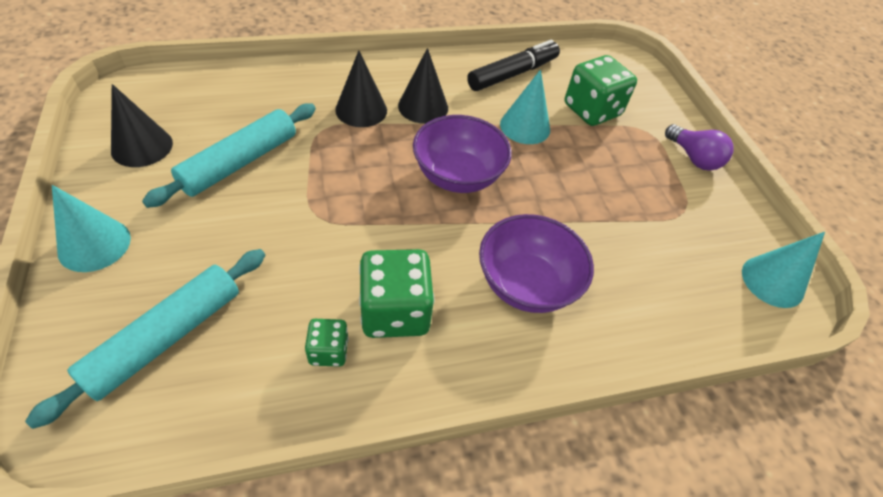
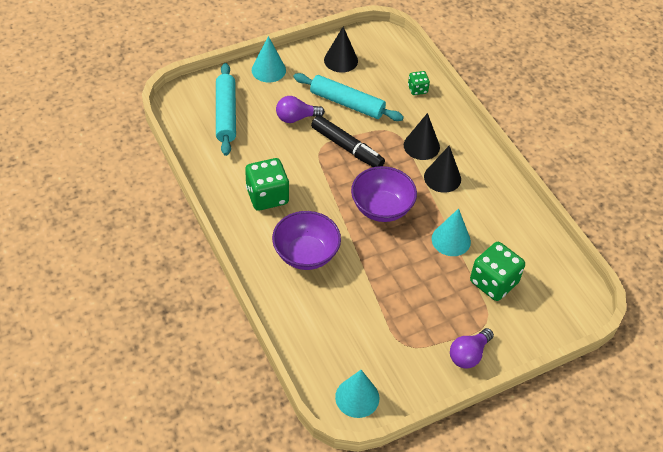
camera: 80 degrees right, 0 degrees up
(166, 337) = (226, 114): turquoise rolling pin -> turquoise rolling pin turned 60 degrees clockwise
(235, 231) = (296, 118): none -> purple light bulb
(329, 351) = (236, 175): green dice -> green dice (417, 89)
(513, 74) = (512, 226): black marker -> black marker (347, 147)

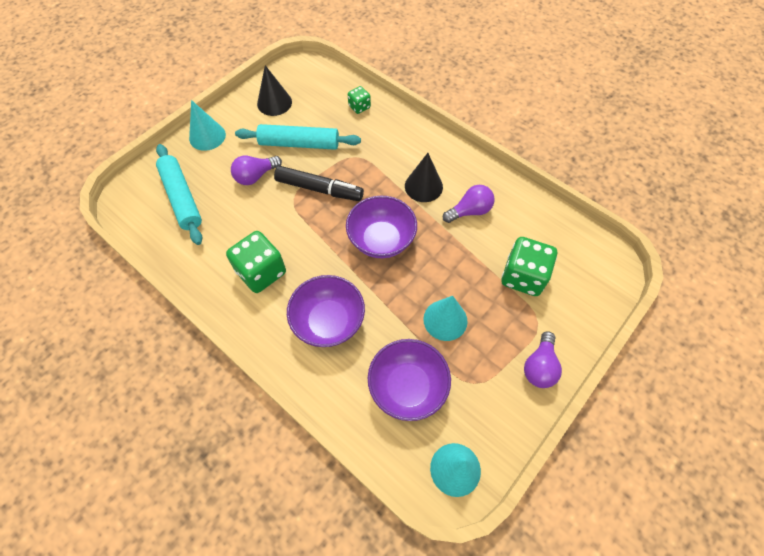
camera: 20 degrees left, 10 degrees up
(348, 326) = (407, 387): none -> purple bowl
(421, 146) = (389, 161): black cone -> none
(451, 240) = (462, 248): turquoise cone -> turquoise cone (445, 320)
(474, 213) = (469, 211): none -> purple light bulb

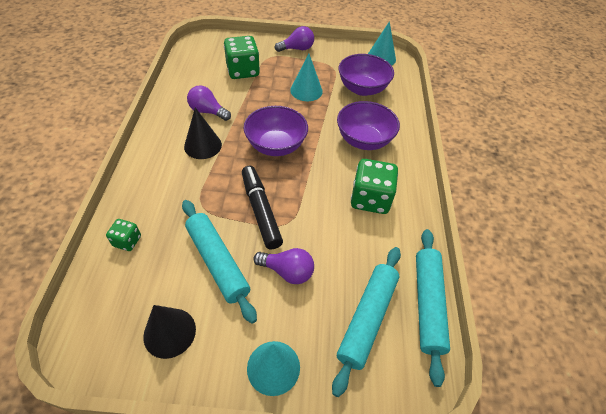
camera: 130 degrees left, 10 degrees down
(152, 240) = (428, 304): none -> turquoise rolling pin

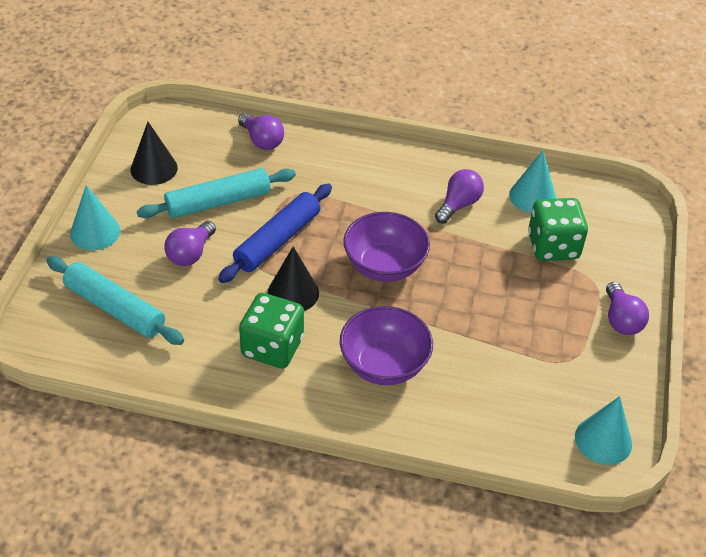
camera: 100 degrees right, 5 degrees down
(127, 241) = (262, 141): green dice -> purple light bulb
(203, 145) = (393, 198): black cone -> black cone (293, 293)
(260, 210) = (277, 240): black marker -> blue rolling pin
(306, 90) = (504, 315): turquoise cone -> turquoise cone (532, 196)
(362, 89) = (508, 390): purple bowl -> none
(428, 304) = (111, 365): turquoise rolling pin -> none

